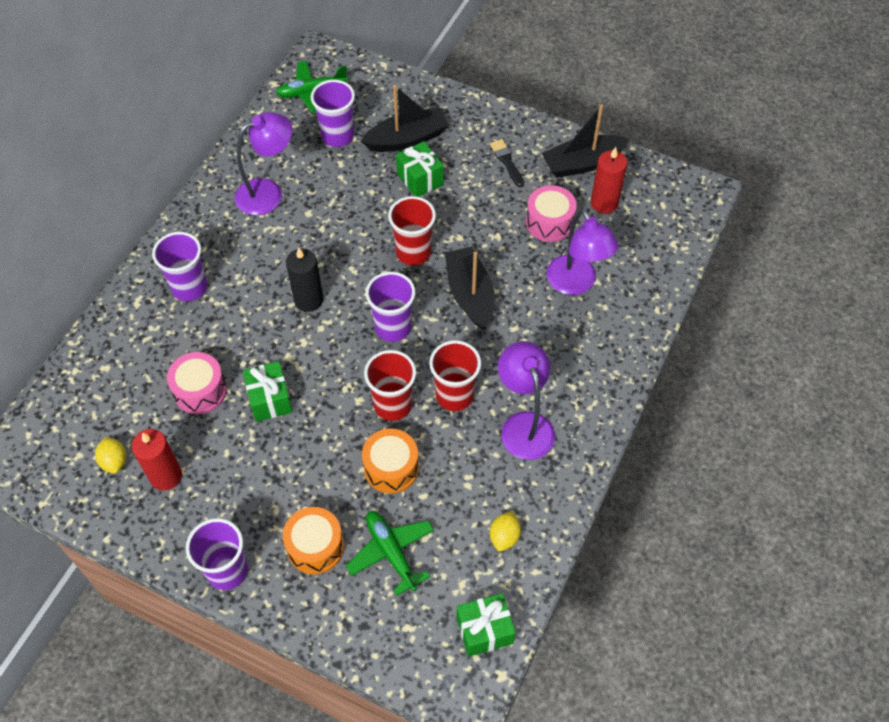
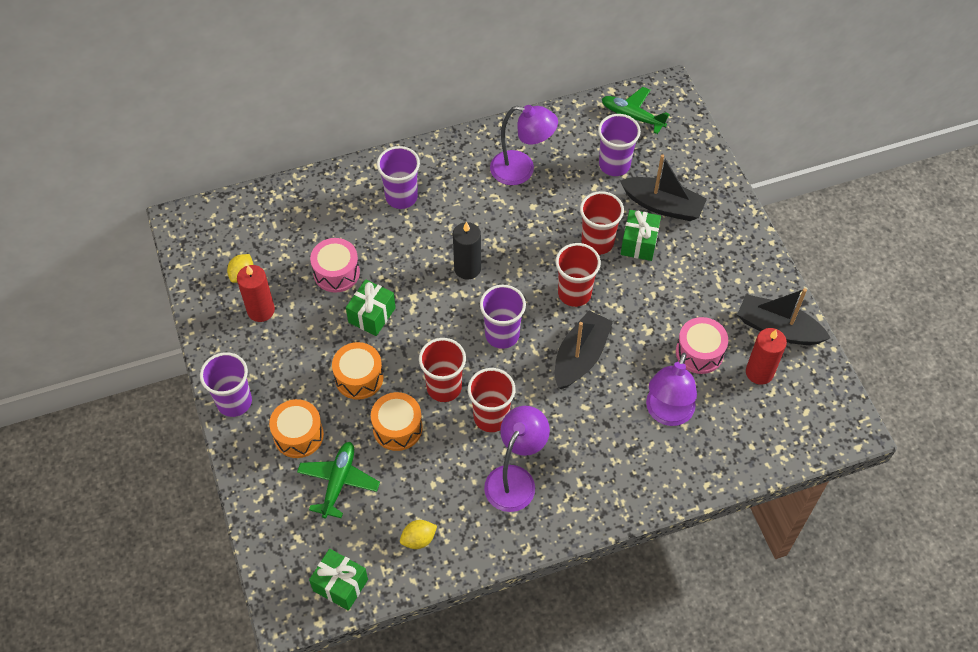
camera: 45 degrees right, 0 degrees up
(315, 457) = (359, 378): none -> orange drum
(388, 202) = (597, 242): none -> red cup
(506, 161) = (719, 280): black brush -> none

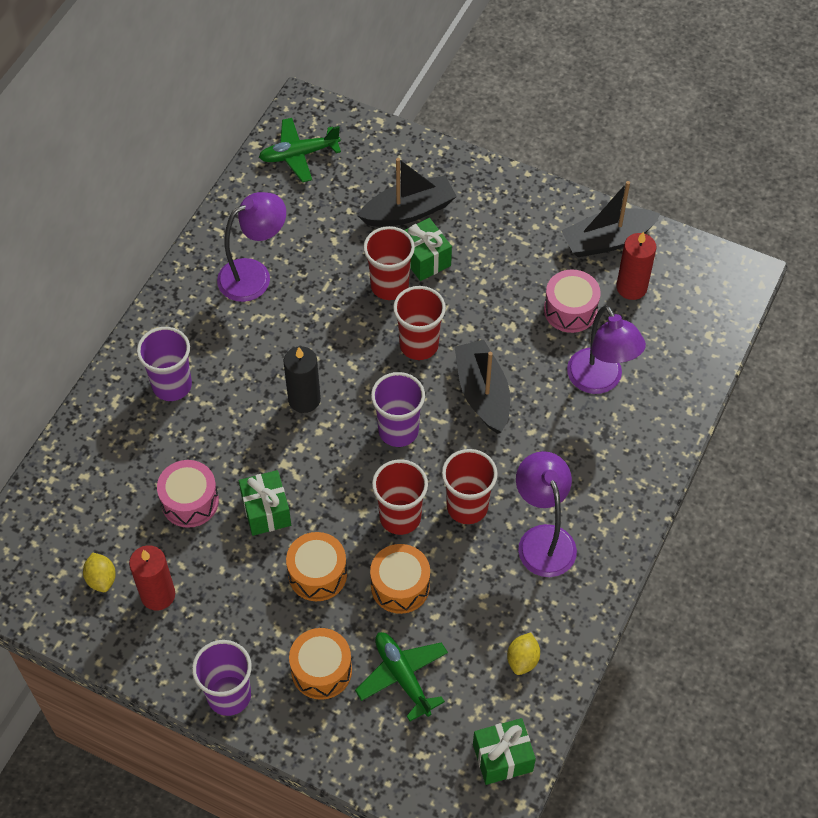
camera: 45 degrees left, 0 degrees up
(614, 165) = (330, 208): purple cup -> none

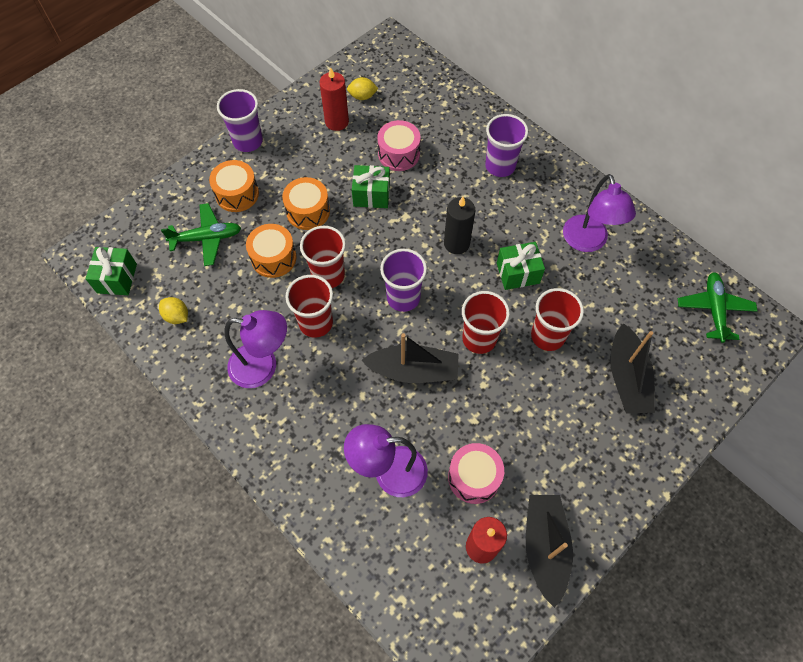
camera: 110 degrees right, 5 degrees up
(424, 259) = (569, 373): green gift -> green gift (518, 273)

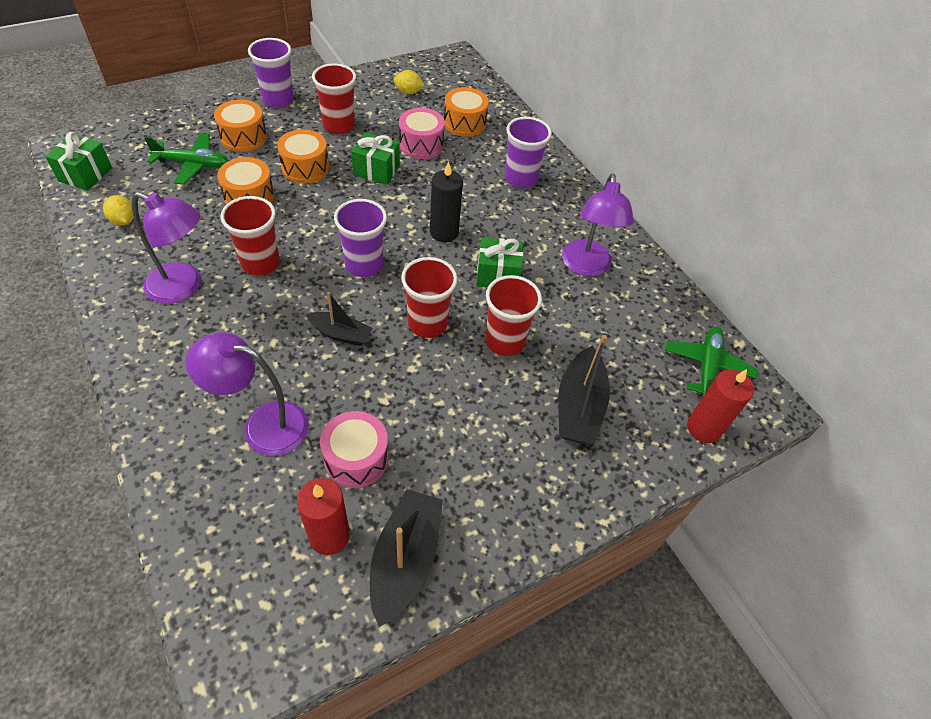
camera: 10 degrees right, 10 degrees down
(328, 275) = (296, 225): red cup -> red cup (338, 126)
(337, 122) = (373, 105): red candle -> red candle (703, 428)
(413, 371) = (340, 334): black boat -> black boat, size x0.62
(427, 117) = (464, 123): none -> orange drum

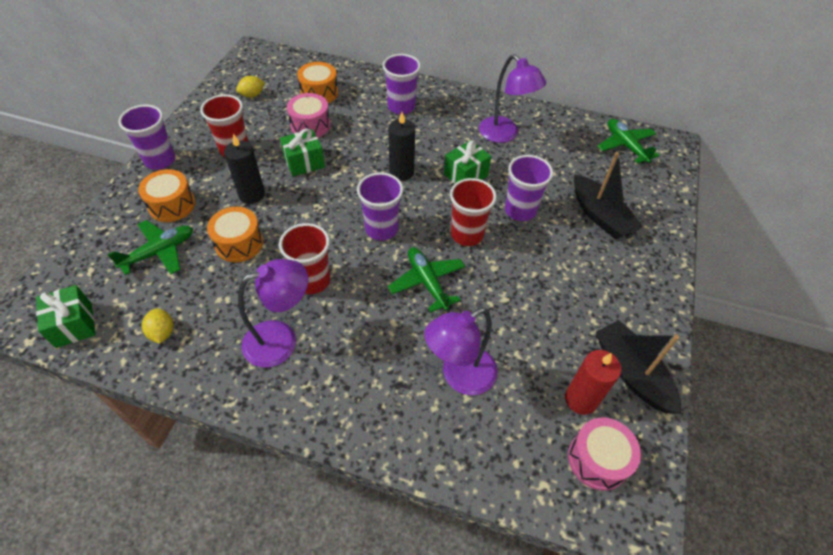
camera: 40 degrees left, 0 degrees up
(123, 220) = (162, 332): yellow lemon -> yellow lemon turned 60 degrees clockwise
(305, 168) = (252, 195): orange drum -> black candle
(340, 334) = (427, 282): black boat -> green plane
(356, 458) = (535, 345): pink drum -> pink drum (597, 459)
(505, 341) = (520, 210): red cup -> purple cup
(703, 428) = (663, 179): red candle -> none

